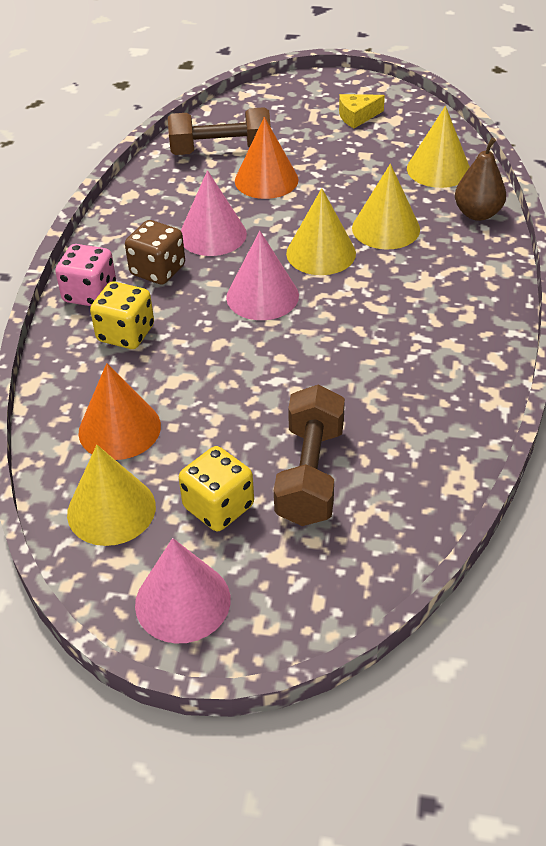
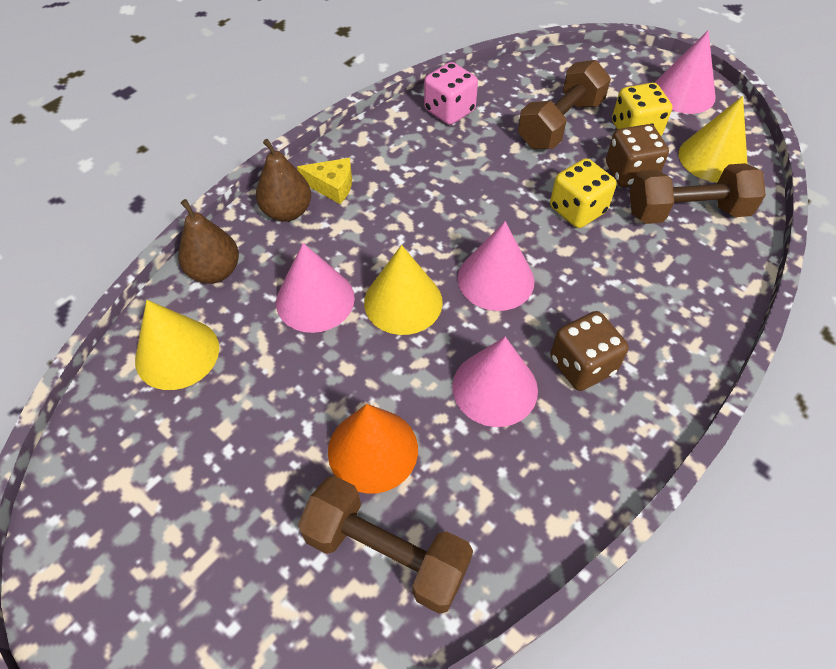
camera: 150 degrees left, 10 degrees up
(90, 294) = (669, 369): pink dice -> pink dice (449, 111)
(119, 429) = (686, 212): orange cone -> brown dumbbell
(126, 334) = (648, 300): yellow dice -> yellow dice (577, 210)
(197, 447) = (630, 173): none -> brown dice
(357, 116) = (154, 518): yellow cheese -> yellow cheese (332, 186)
(386, 228) = (315, 300): yellow cone -> pink cone
(480, 270) = (287, 211): none -> brown pear

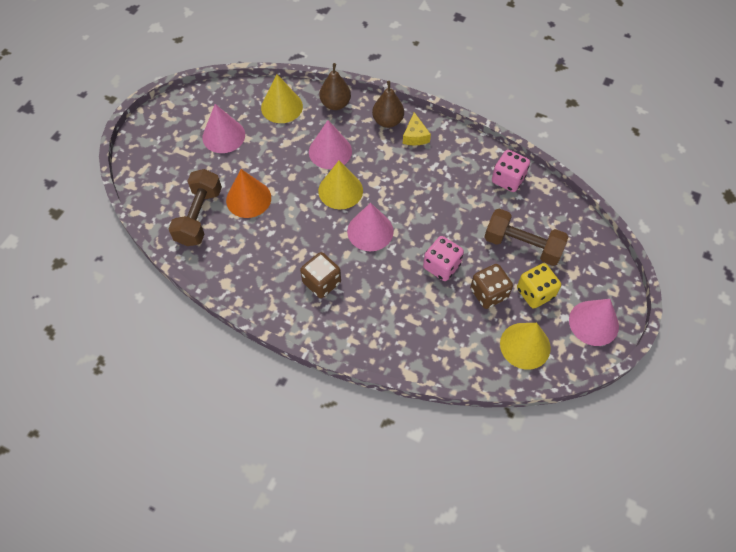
camera: 75 degrees right, 5 degrees up
(495, 388) = (296, 243): pink cone -> pink cone (223, 136)
(577, 210) = (441, 266): yellow dice -> pink dice
(686, 212) = (463, 330): brown dumbbell -> none

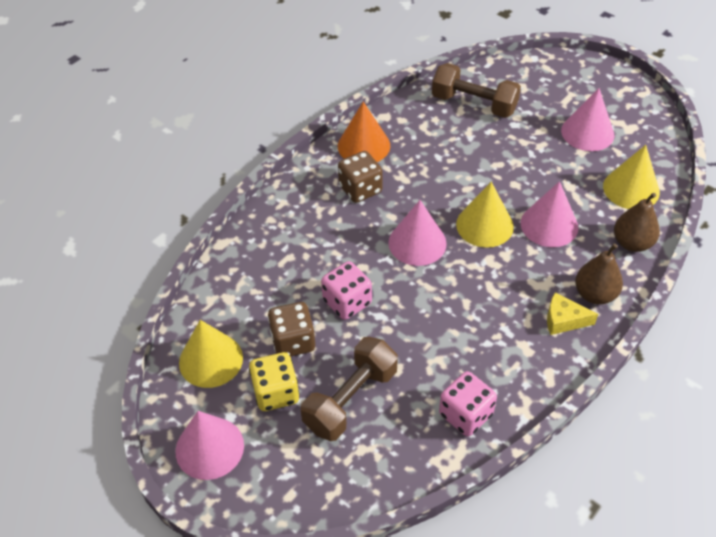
camera: 105 degrees right, 10 degrees down
(248, 199) = (489, 144): orange cone -> orange cone (363, 145)

